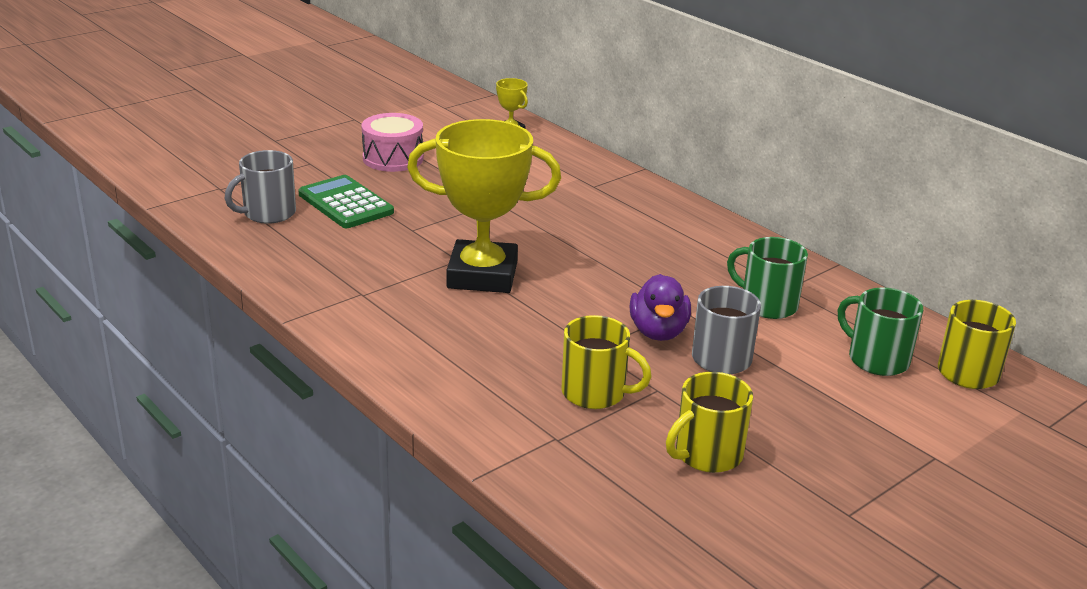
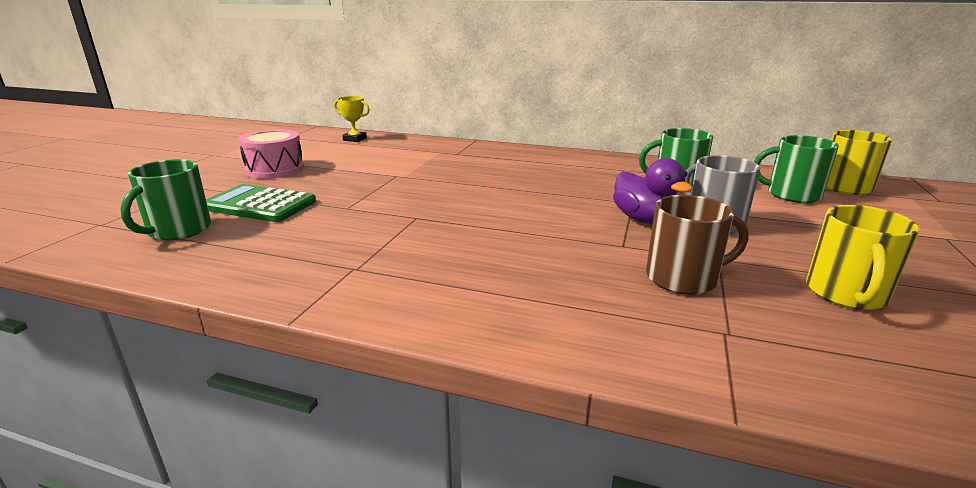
camera: 30 degrees left, 5 degrees down
(268, 213) = (178, 230): grey mug -> green mug
(482, 275) = (453, 222): yellow trophy -> none
(595, 393) = (683, 278): yellow mug -> brown mug

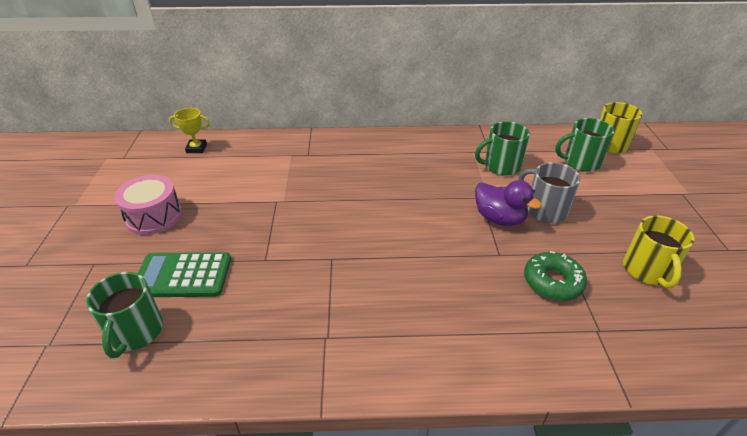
camera: 20 degrees left, 15 degrees up
(683, 278) = (552, 282): brown mug -> green donut

